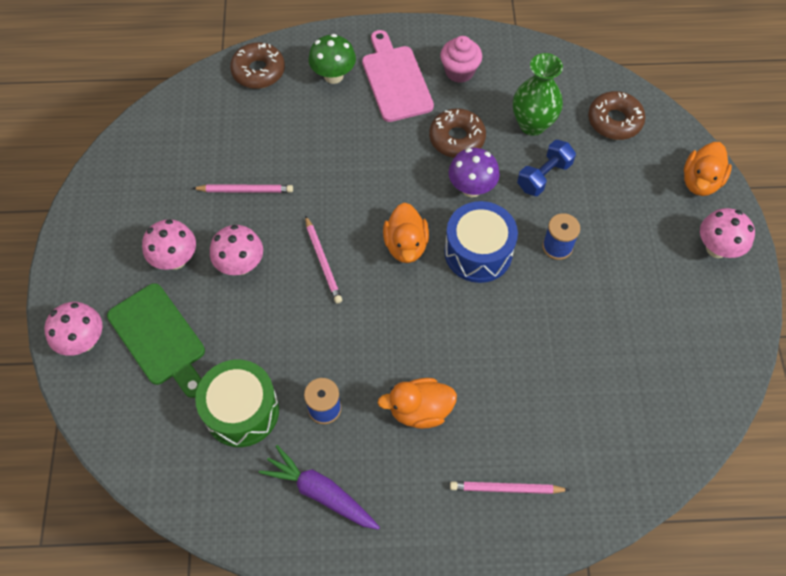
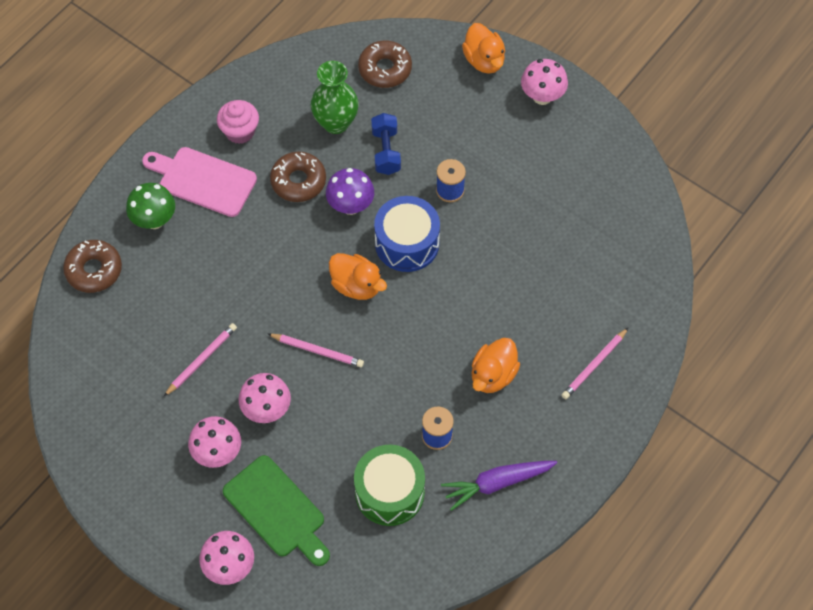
camera: 50 degrees left, 0 degrees up
(159, 338) = (277, 510): green cutting board -> green cutting board turned 45 degrees clockwise

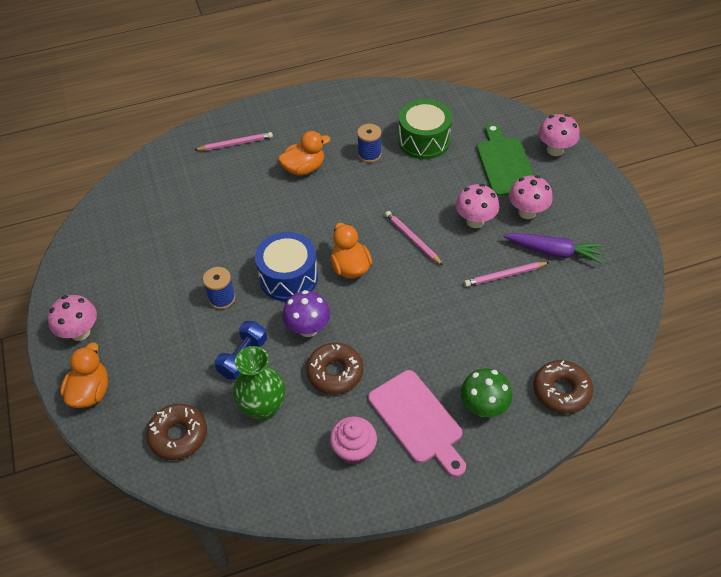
camera: 145 degrees left, 10 degrees down
(497, 483) = (353, 116): purple carrot -> purple carrot (554, 252)

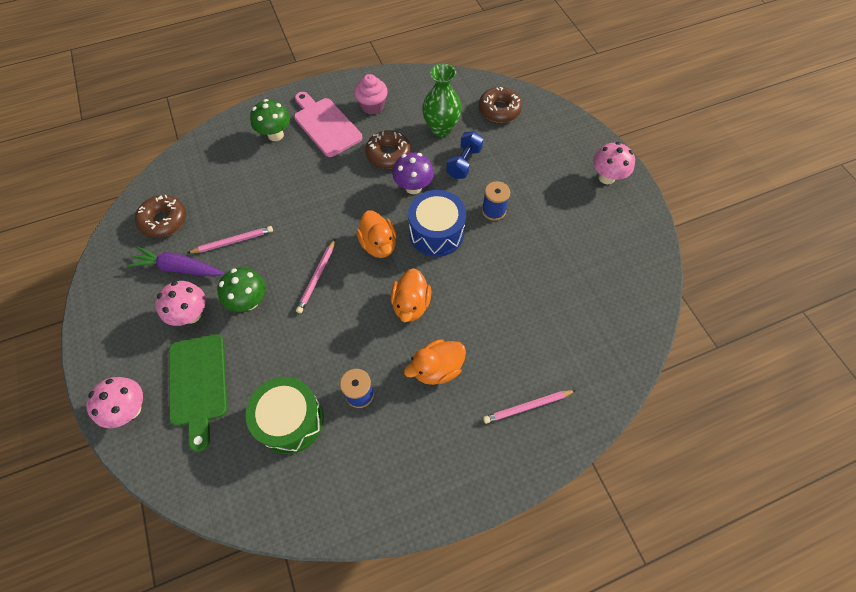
camera: 175 degrees right, 10 degrees up
(90, 392) = (576, 134): orange duck -> orange duck (411, 304)
(412, 239) = (317, 277): pink pencil -> pink pencil turned 60 degrees clockwise
(475, 221) = (249, 301): pink mushroom -> green mushroom
(561, 391) = (213, 148): brown donut -> brown donut (164, 220)

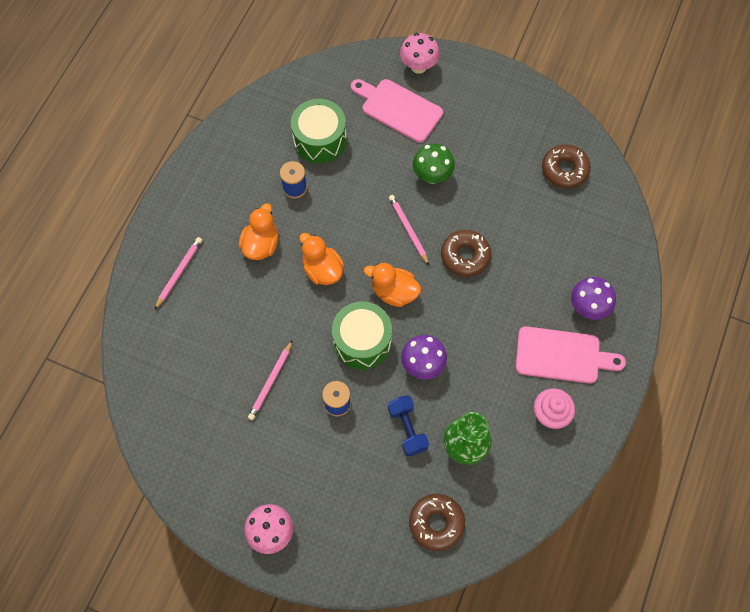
camera: 135 degrees right, 5 degrees up
(179, 268) = (507, 153): purple carrot -> none
(191, 314) = (457, 136): pink mushroom -> none
(198, 384) = (398, 109): green cutting board -> pink cutting board
(233, 241) = (497, 200): pink pencil -> pink pencil (271, 382)
(275, 135) = (588, 307): green mushroom -> purple mushroom
(388, 154) = (477, 377): brown donut -> brown donut (465, 256)
(436, 232) = (362, 341): blue drum -> green drum

